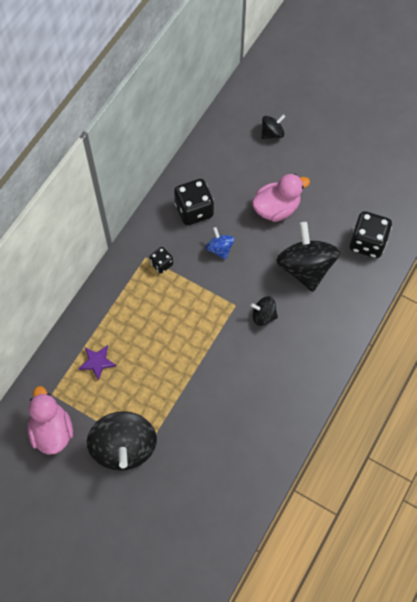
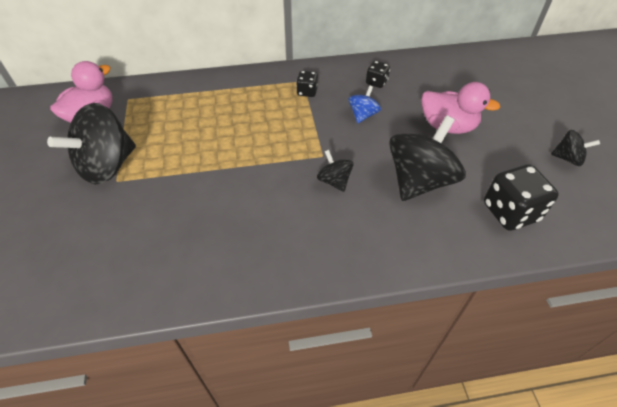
camera: 50 degrees right, 15 degrees down
(97, 362) = (179, 106): purple star -> none
(194, 210) = (376, 82): black dice -> black dice, size x0.54
(272, 133) = (506, 84): black spinning top -> black spinning top (567, 158)

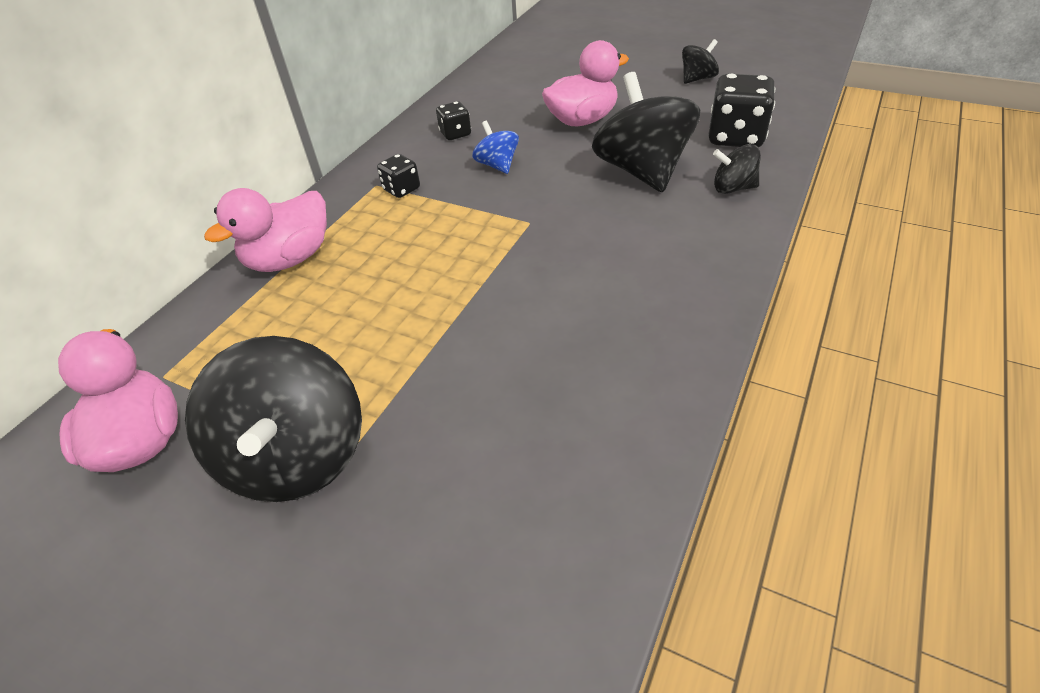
camera: 50 degrees left, 5 degrees down
(223, 88) = (290, 259): none -> pink duck
(334, 181) = (581, 230): black spinning top -> black spinning top (733, 188)

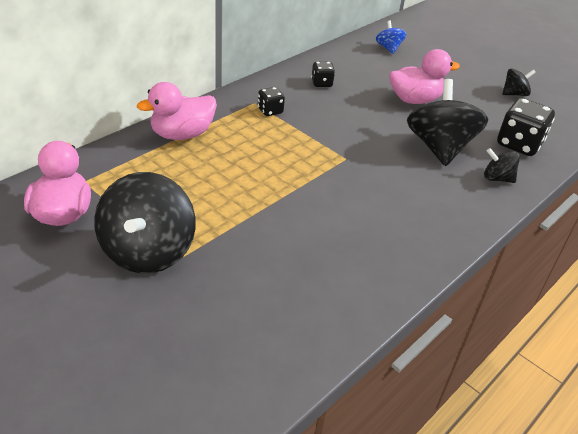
camera: 10 degrees right, 5 degrees down
(497, 165) = (341, 114): blue spinning top -> blue spinning top (388, 48)

